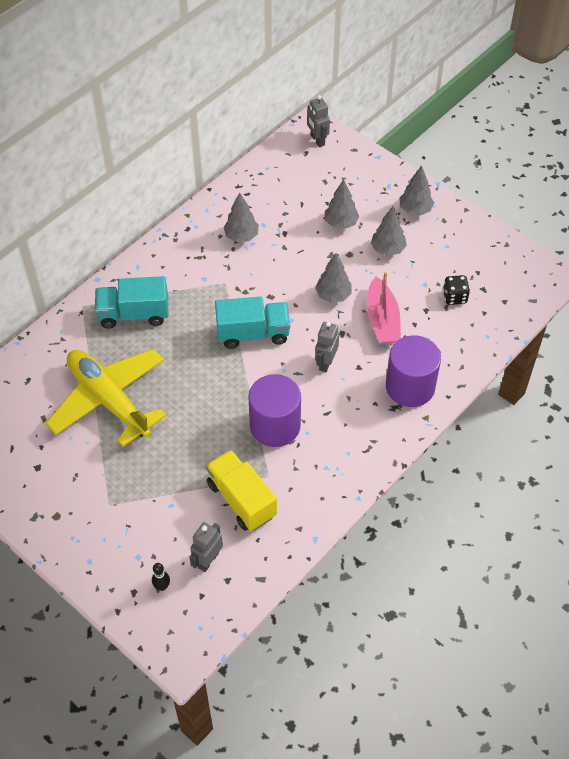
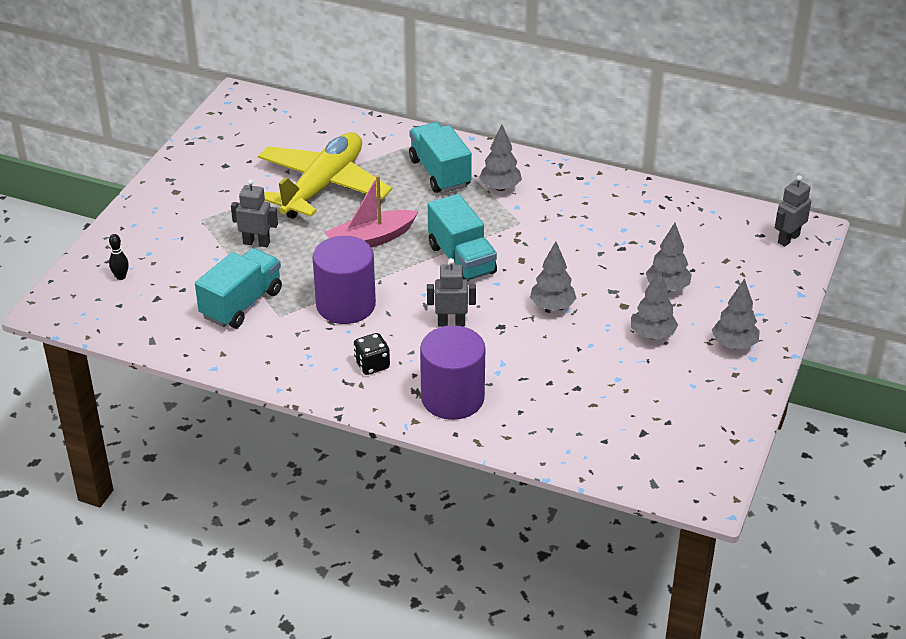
camera: 70 degrees right, 15 degrees down
(208, 560) = (161, 299): grey robot -> grey robot (256, 243)
(241, 236) = (594, 217): grey tree -> grey tree (500, 188)
(241, 499) = (241, 304): yellow truck -> turquoise truck
(382, 320) = (539, 354): pink boat -> pink boat (370, 240)
(454, 297) = (613, 409): black dice -> black dice (372, 365)

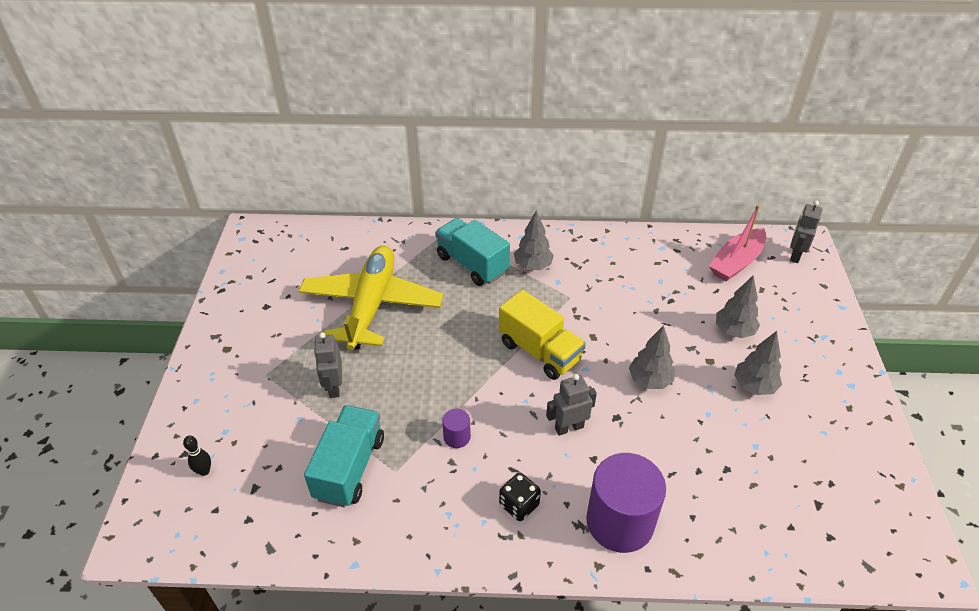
camera: 20 degrees left, 5 degrees up
(256, 243) = (334, 387): grey robot -> grey robot turned 90 degrees counterclockwise
(346, 305) = (457, 437): purple cylinder -> purple cylinder, size x0.44
(370, 240) = (444, 353): pink boat -> pink boat (736, 262)
(461, 259) = (540, 351): turquoise truck -> yellow truck
(734, 345) = (827, 376): grey tree -> none

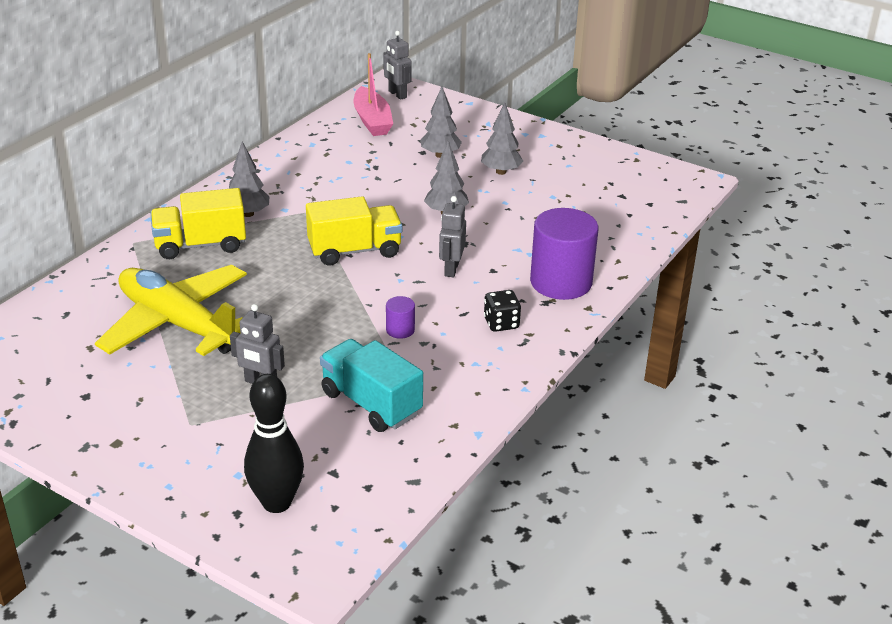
camera: 60 degrees left, 10 degrees down
(204, 471) = (277, 503): black bowling pin -> black bowling pin, size x2.26
(472, 264) = (200, 245): turquoise truck -> yellow truck

